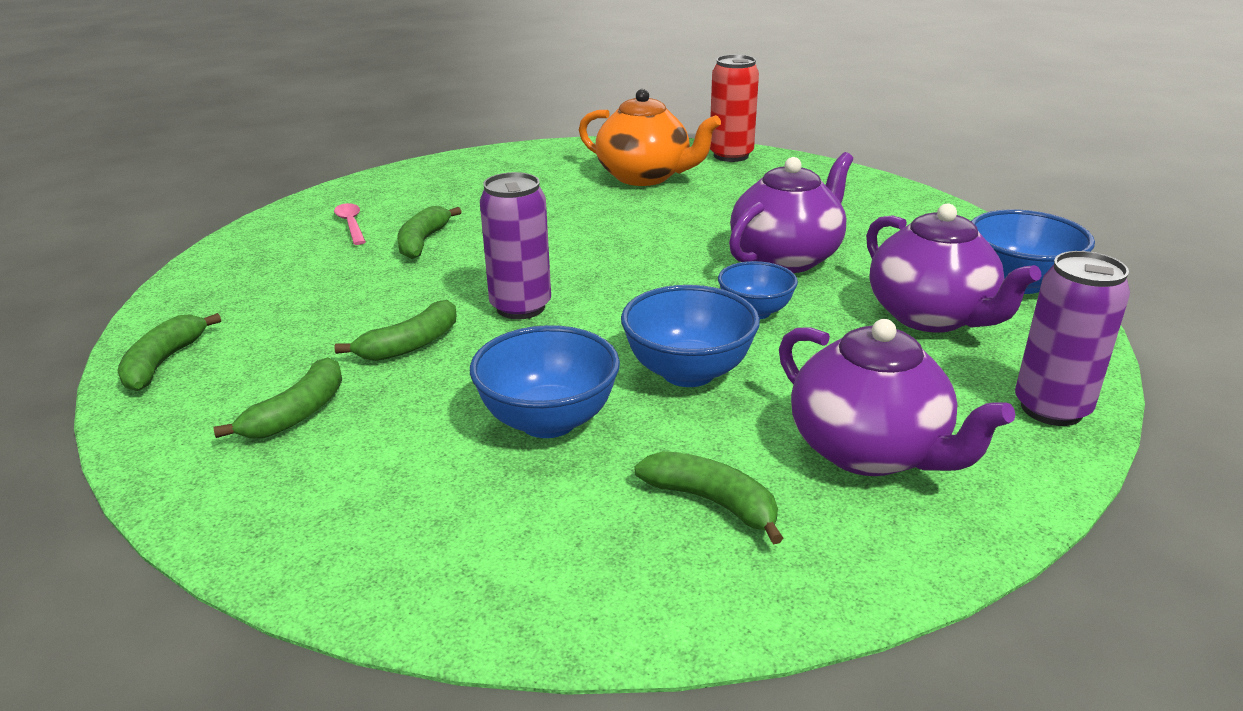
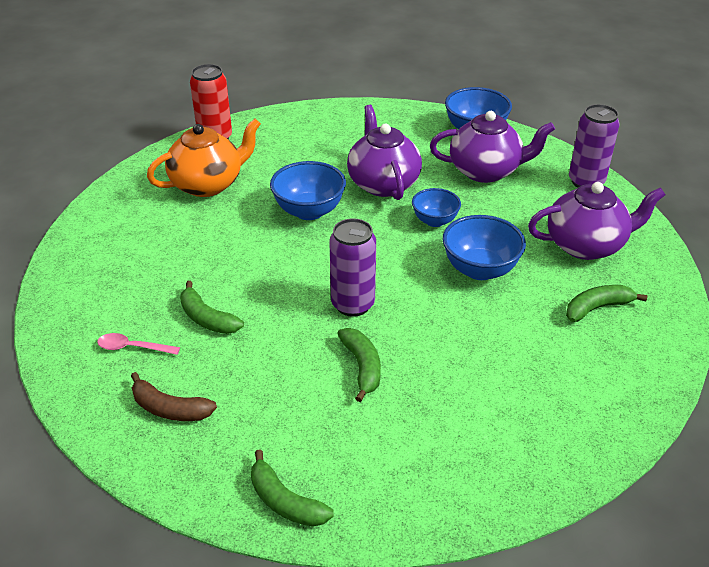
camera: 60 degrees left, 10 degrees up
(274, 266) = (170, 408): none -> brown banana
(297, 413) = (411, 441): green banana -> none
(548, 421) = (493, 337): blue bowl -> blue bowl (309, 211)

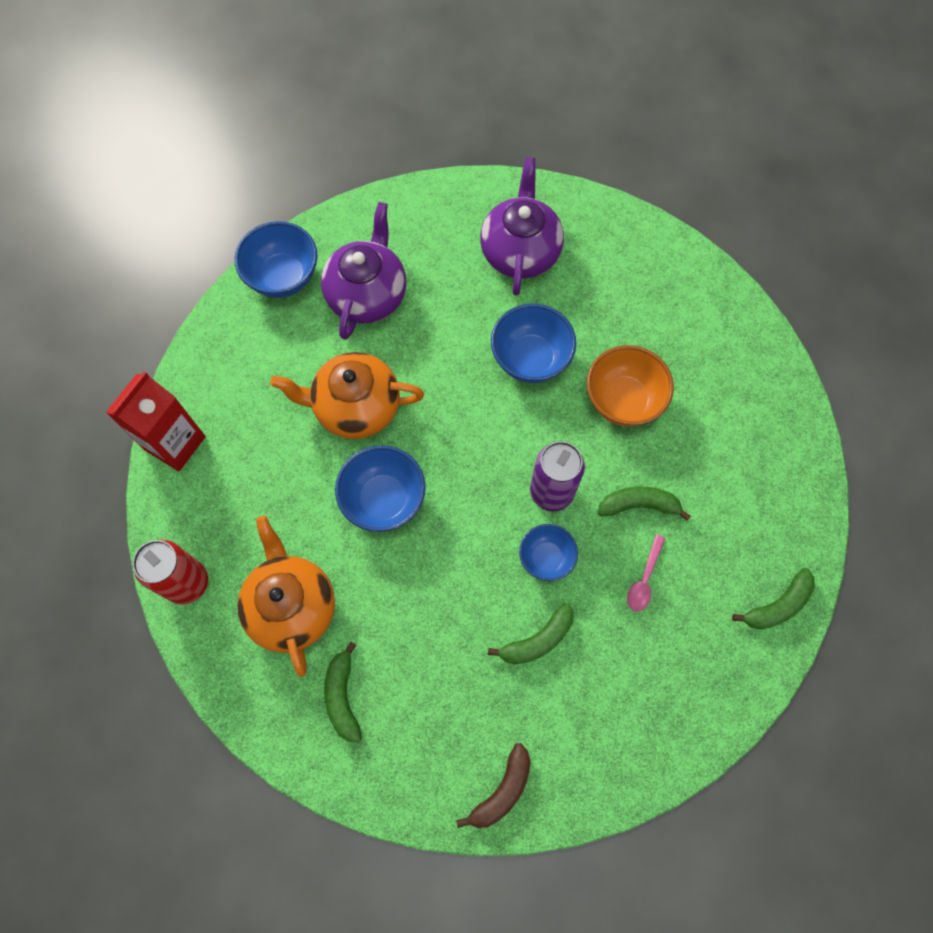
camera: 75 degrees left, 30 degrees up
(132, 348) = (563, 722): pink spoon -> pink spoon (644, 579)
(170, 408) = (655, 692): brown banana -> brown banana (502, 790)
(317, 114) = (175, 443): none -> red carton
(383, 183) = (355, 407): purple teapot -> orange teapot
(434, 221) = (441, 375): blue bowl -> blue bowl (546, 558)
(470, 338) = (623, 400): none -> orange bowl
(586, 182) = (418, 207): purple can -> none
(597, 308) = (609, 280): green banana -> green banana (343, 696)

